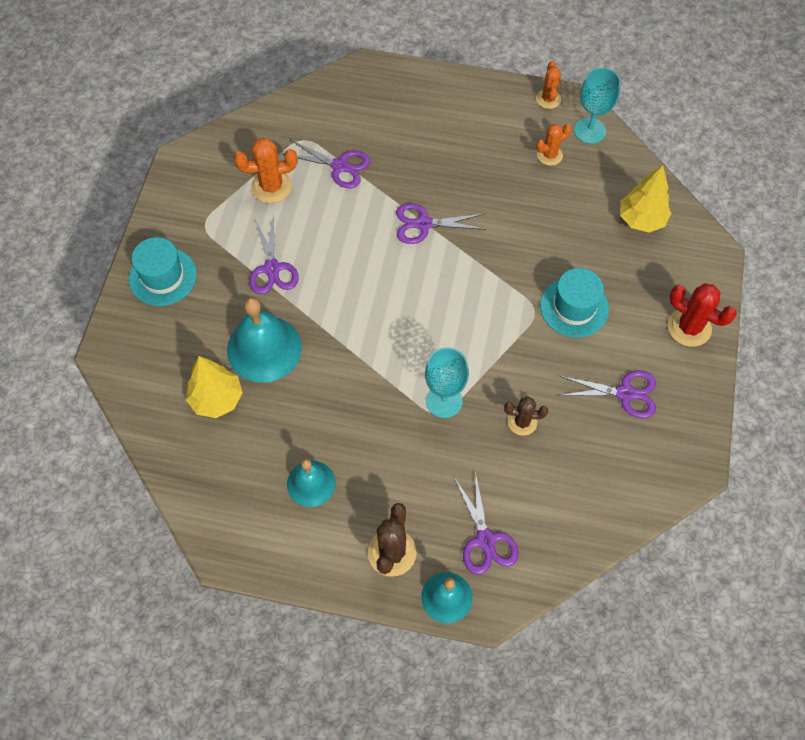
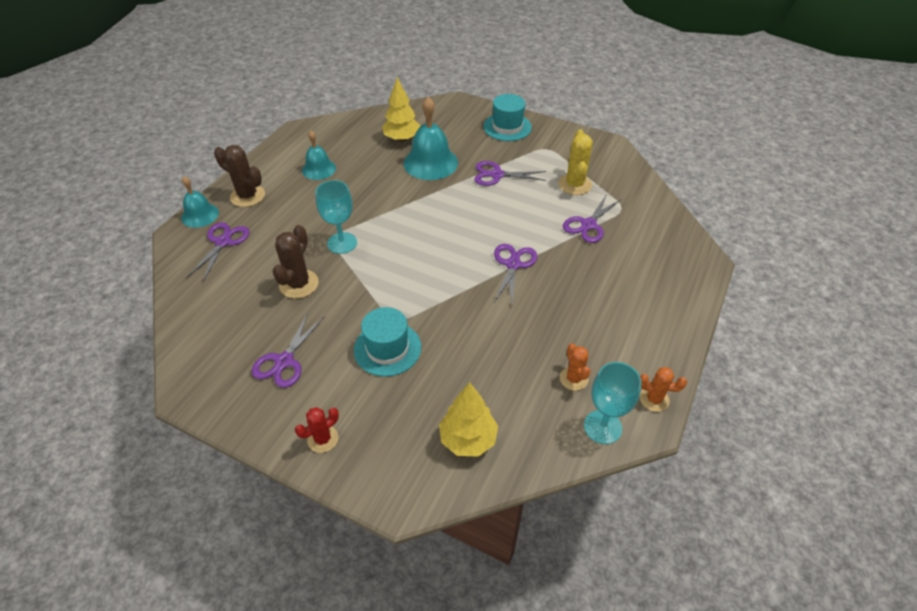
camera: 105 degrees right, 15 degrees down
(271, 187) = (574, 184): orange cactus -> yellow cactus
(485, 540) = (223, 242): purple scissors -> purple scissors turned 105 degrees clockwise
(522, 422) = (299, 284): brown cactus -> brown cactus, size x1.55
(689, 327) = (323, 439): red cactus -> red cactus, size x0.65

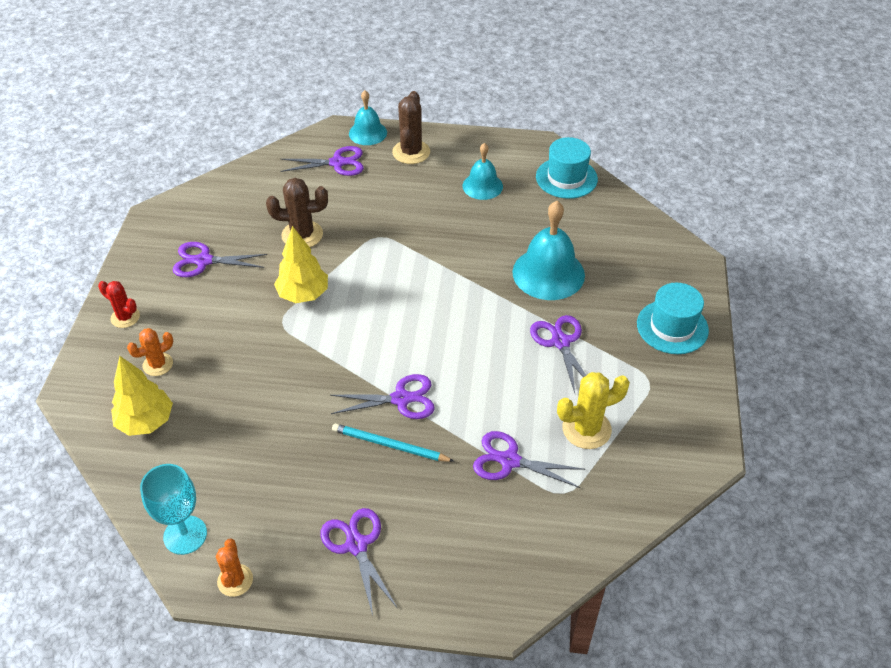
camera: 70 degrees right, 0 degrees up
(342, 243) = (373, 245): turquoise goblet -> none
(387, 348) = (240, 327): turquoise hat -> turquoise hat (566, 178)
(402, 139) = (580, 234): yellow tree -> yellow tree (303, 295)
(554, 281) = (389, 445): none -> turquoise pencil
(573, 379) = (244, 495): orange cactus -> orange cactus (158, 364)
(638, 319) = (356, 545): none -> purple scissors

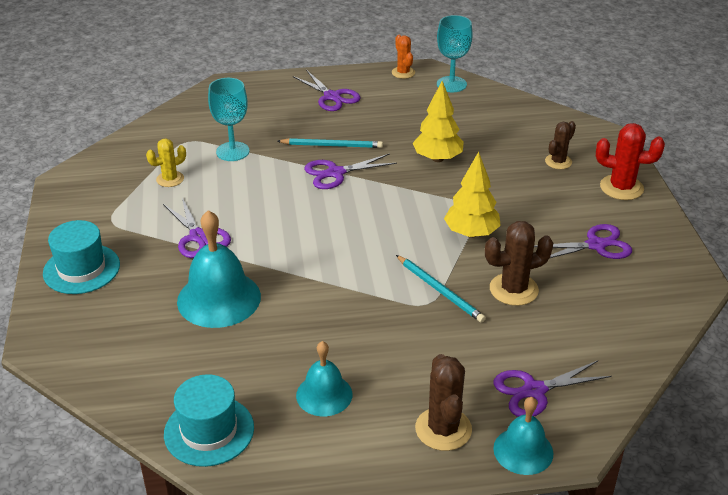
camera: 165 degrees right, 10 degrees down
(125, 317) = (621, 188): red cactus -> red cactus, size x1.55
(146, 422) = (532, 129): yellow tree -> yellow tree (437, 158)
(158, 364) = (558, 162): orange cactus -> brown cactus
(362, 245) = (440, 290): none -> turquoise pencil
(509, 461) = (232, 151): purple scissors -> turquoise goblet
(586, 429) = (170, 179): yellow cactus -> yellow cactus, size x0.65

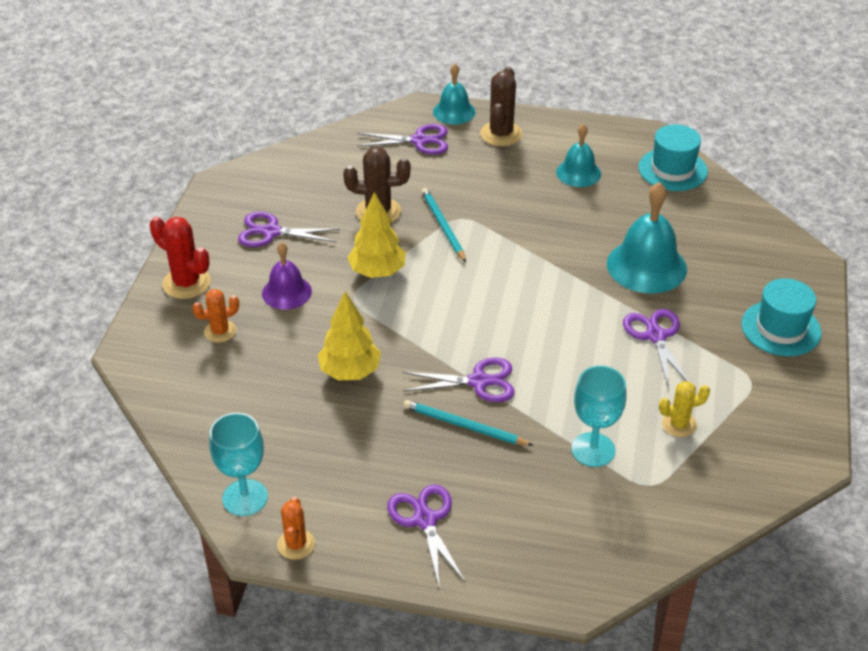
camera: 160 degrees left, 5 degrees up
(534, 199) = (286, 292): none -> purple bell
(558, 162) = (220, 331): brown cactus -> orange cactus

